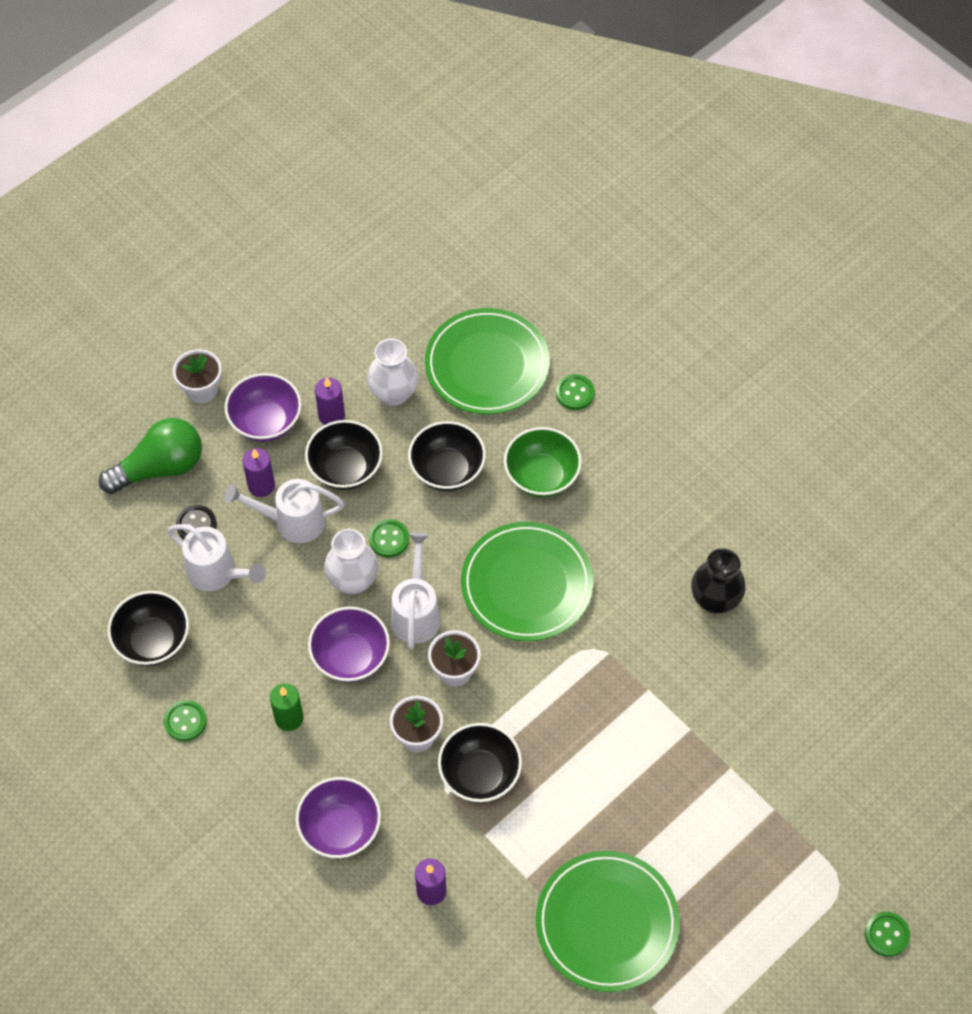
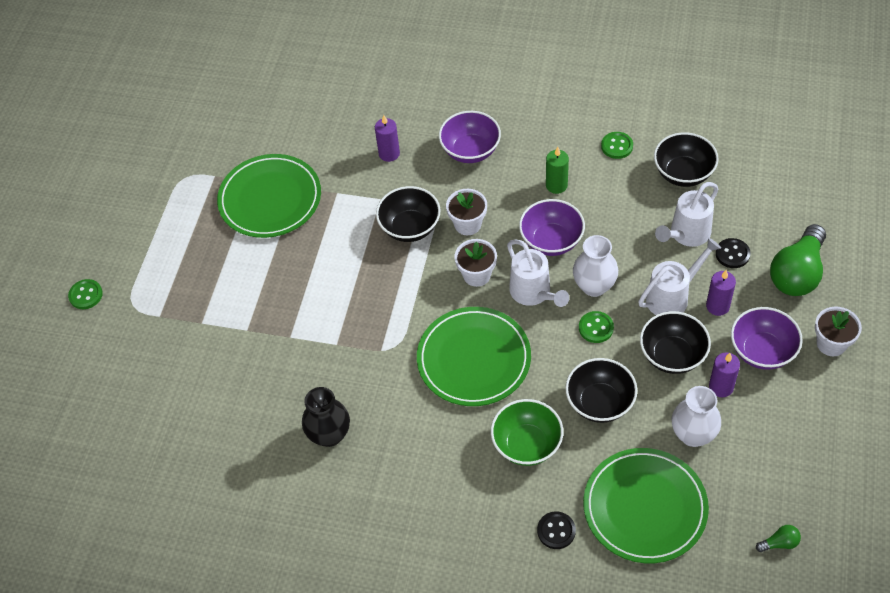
camera: 150 degrees right, 5 degrees down
(217, 573) = (686, 234): white watering can -> white watering can turned 45 degrees counterclockwise
(407, 276) = (779, 543): none -> green light bulb
(575, 393) = (556, 531): green button -> black button

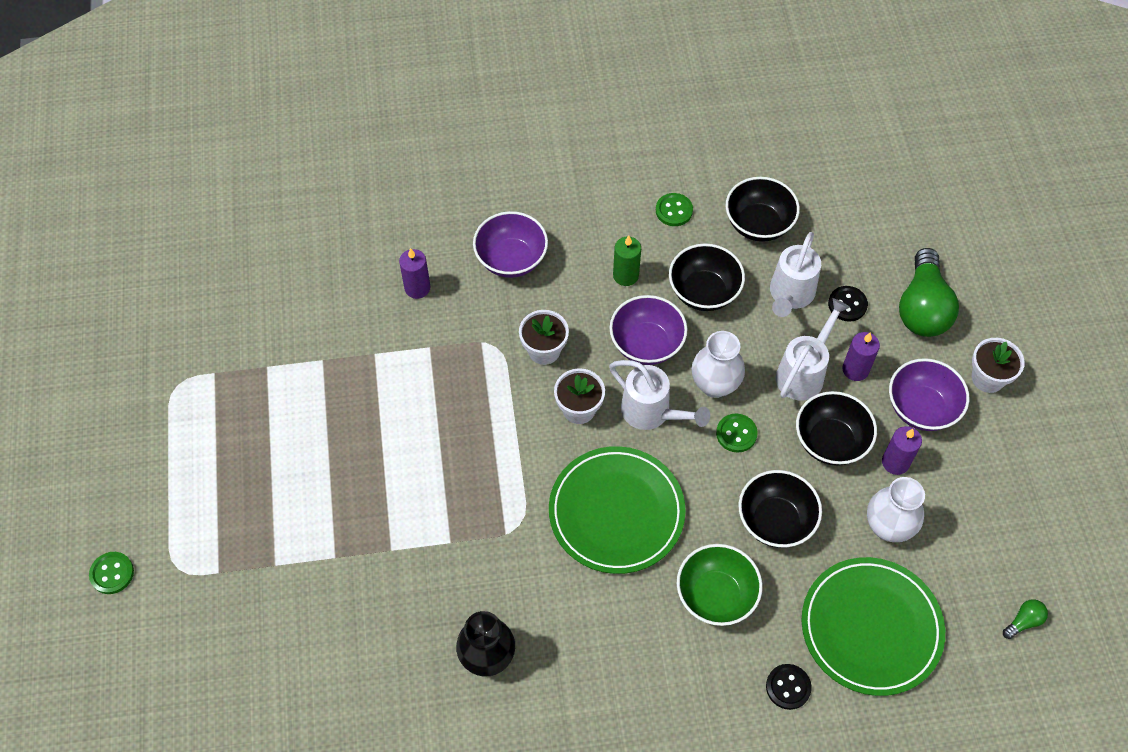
camera: 25 degrees left, 5 degrees up
(270, 199) = (296, 384): green plate -> none
(410, 227) = (479, 373): black bowl -> black bowl (704, 292)

